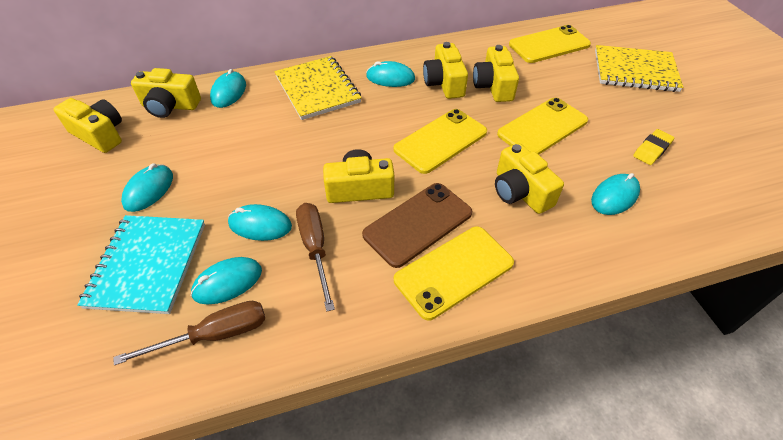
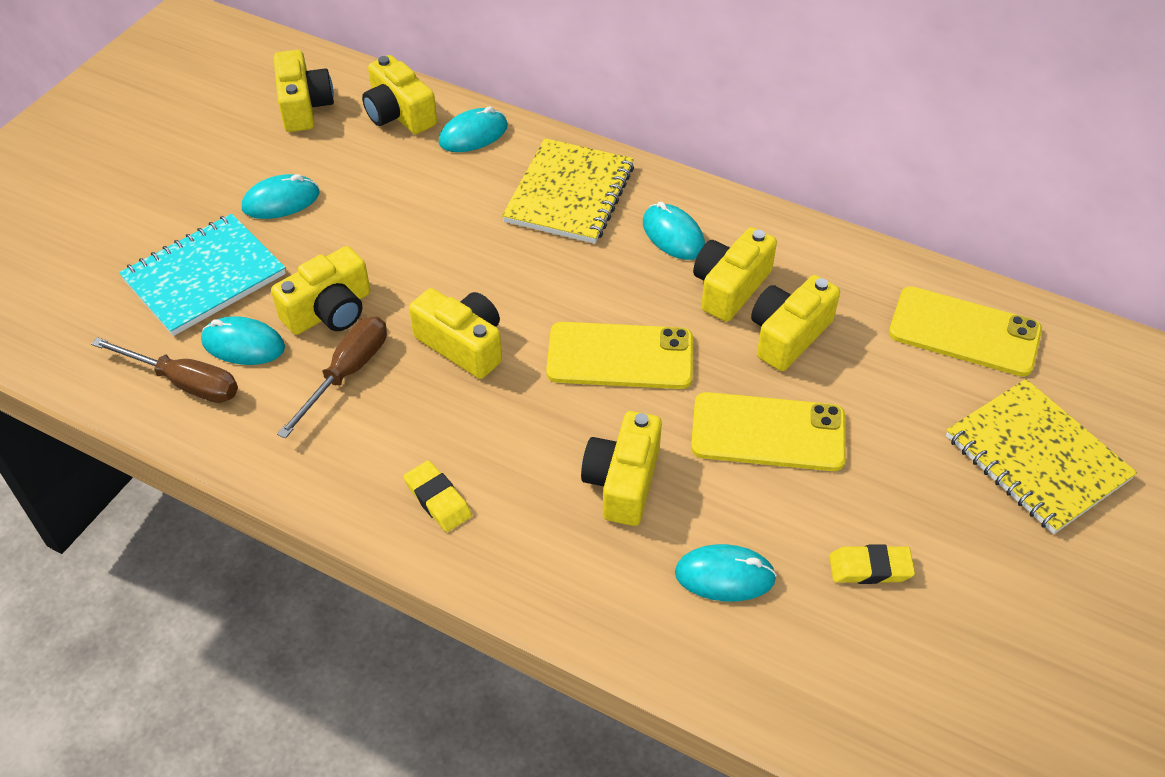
camera: 45 degrees right, 0 degrees up
(260, 225) = (329, 311): turquoise mouse -> yellow camera
(418, 224) = (469, 427): brown phone -> none
(453, 271) = (438, 499): yellow phone -> yellow eraser

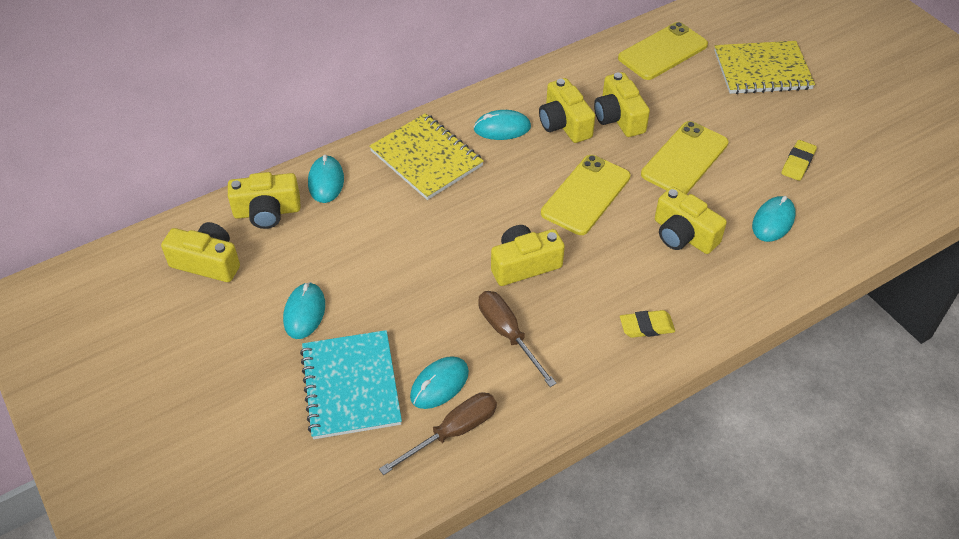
camera: 60 degrees left, 0 degrees up
(329, 311) = (442, 323): yellow camera -> none

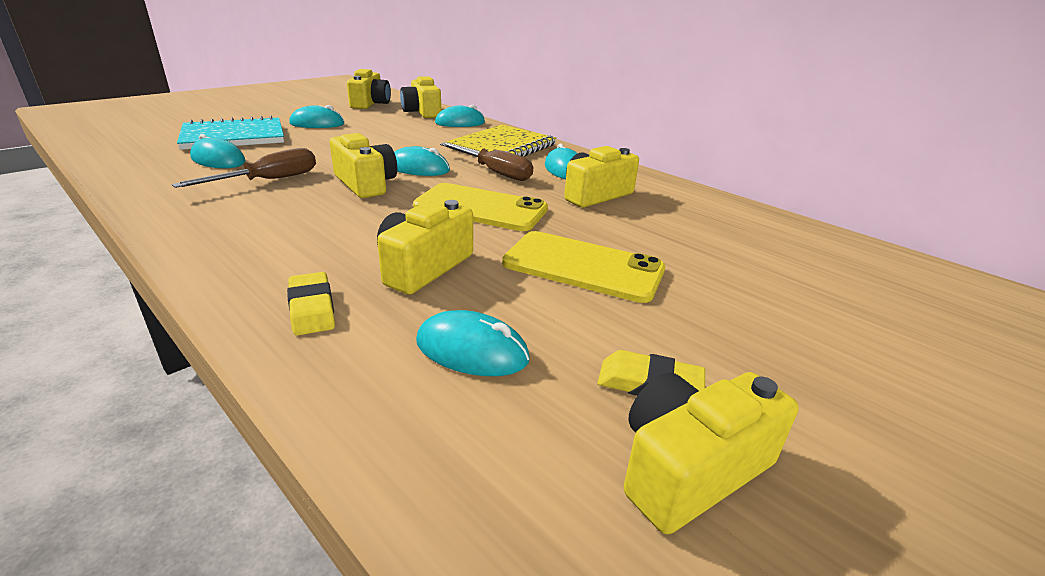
camera: 75 degrees right, 20 degrees down
(453, 432) = (157, 166): brown screwdriver -> brown screwdriver (494, 172)
(486, 227) = (418, 168): none -> turquoise mouse
(618, 117) = (632, 222): yellow camera -> yellow camera (690, 469)
(646, 326) = (252, 245): yellow eraser -> yellow eraser (312, 308)
(663, 52) = (801, 248): yellow phone -> none
(762, 70) = (880, 339): yellow notebook -> none

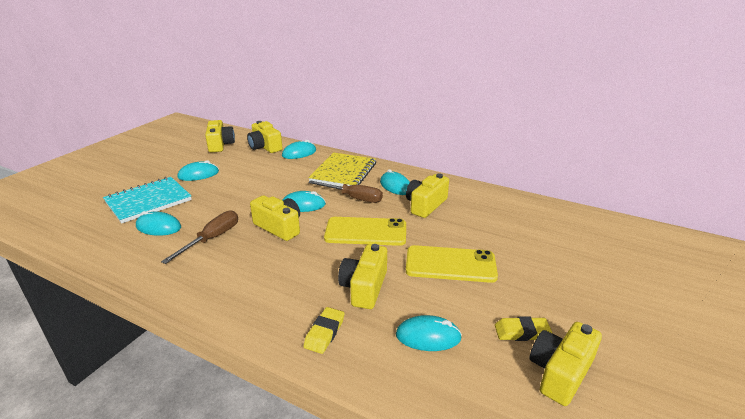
camera: 15 degrees left, 0 degrees up
(312, 308) = (324, 333): yellow eraser -> yellow eraser turned 60 degrees clockwise

